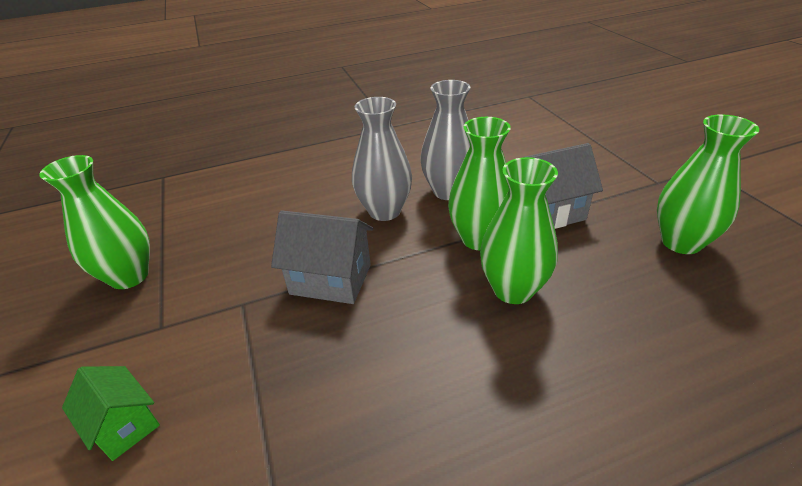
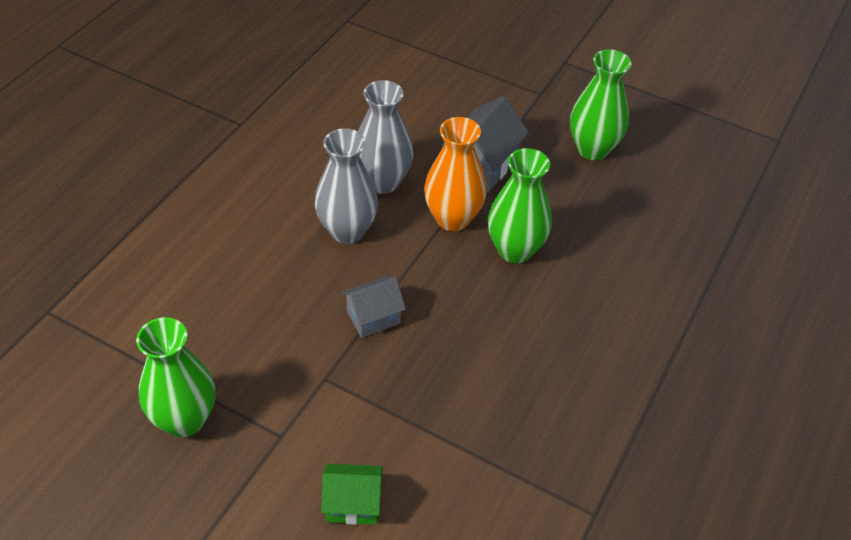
camera: 45 degrees left, 10 degrees up
(331, 279) = (373, 317): grey house -> grey house, size x0.65
(479, 239) = (452, 218): green vase -> orange vase

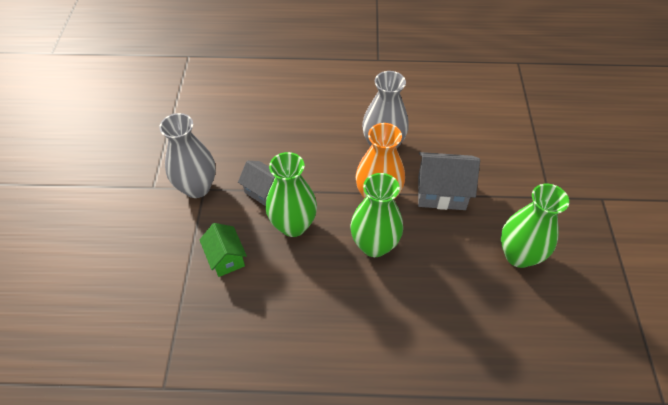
camera: 65 degrees right, 5 degrees up
(184, 420) = (144, 141): green vase -> green vase (293, 225)
(347, 231) = (327, 147): grey vase -> grey vase (197, 187)
(353, 504) = (118, 243): green house -> green house (226, 258)

